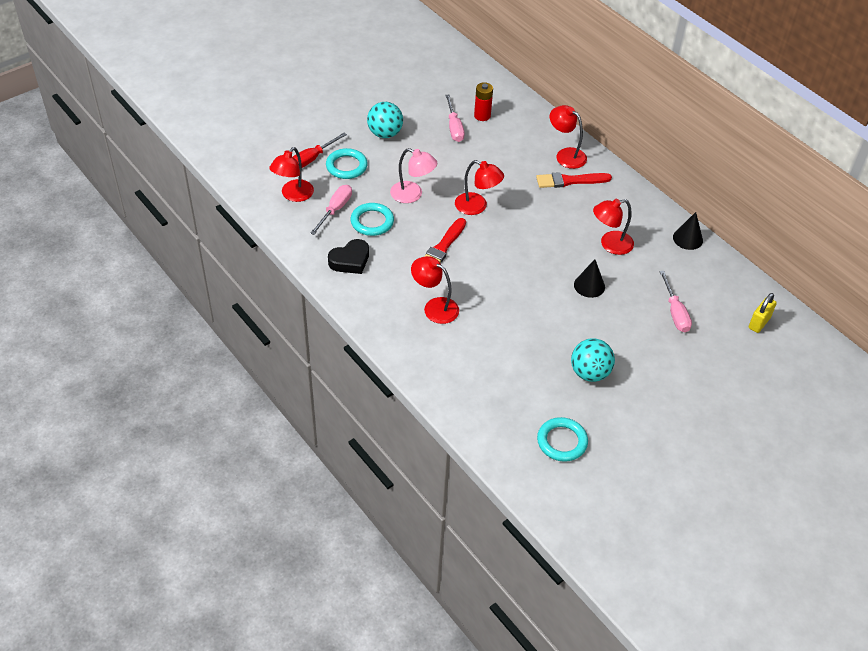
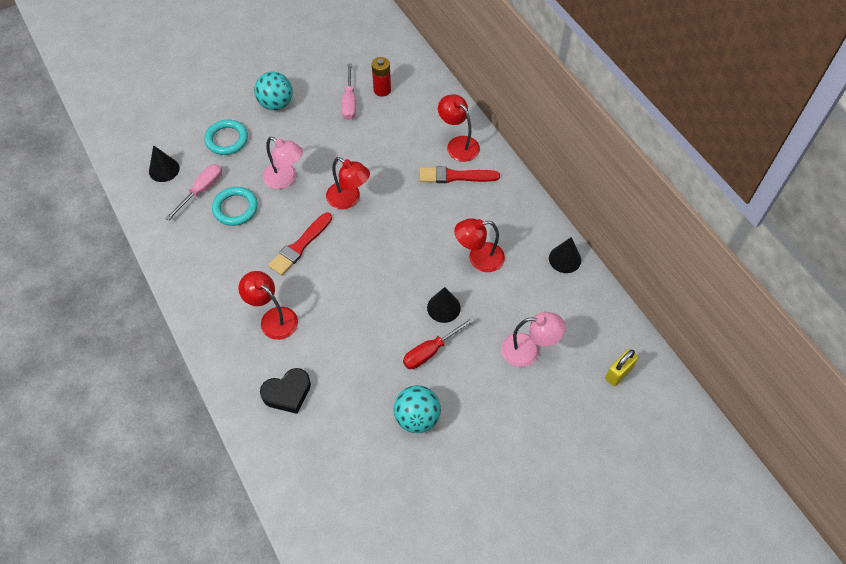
camera: 10 degrees right, 10 degrees up
(293, 195) = (164, 169): red lamp -> black cone
(312, 159) = (194, 128): red screwdriver -> red screwdriver (431, 351)
(350, 261) = (201, 253): black heart -> black heart (287, 393)
(562, 441) = (365, 501): turquoise ring -> none
(675, 312) = (528, 350): pink screwdriver -> pink lamp

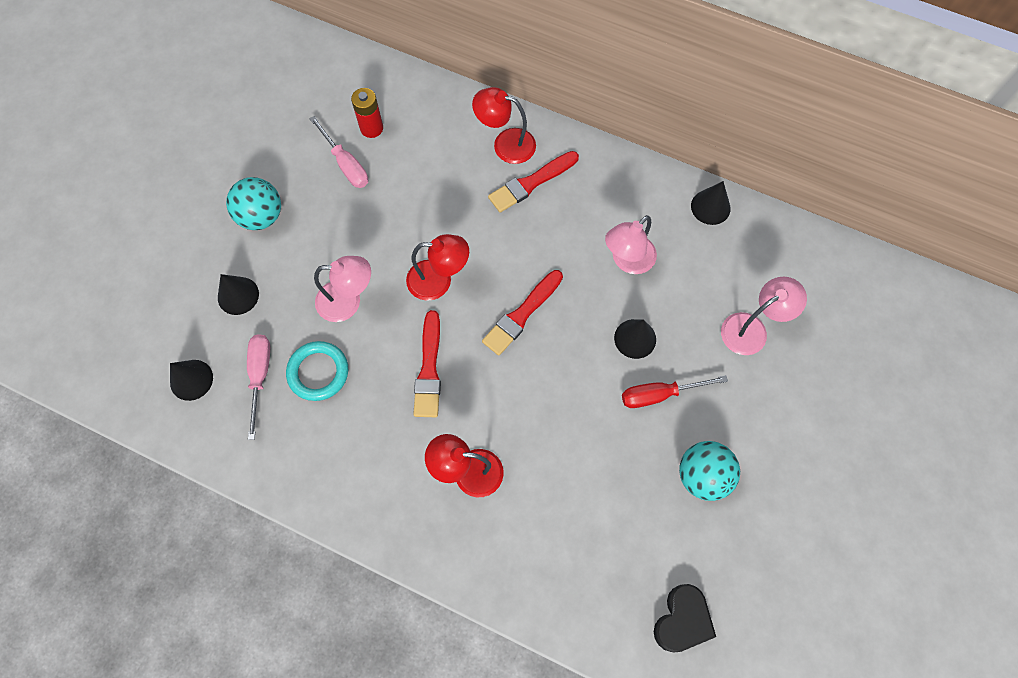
camera: 35 degrees left, 10 degrees up
(227, 139) = (238, 295): turquoise ring -> black cone
(287, 393) = (552, 544): black heart -> black heart (682, 620)
(383, 249) = (521, 315): none -> red brush
(431, 351) = (659, 394): red screwdriver -> red screwdriver turned 60 degrees clockwise
(478, 258) = (627, 261): red lamp -> pink lamp
(618, 373) = (850, 295): yellow padlock -> none

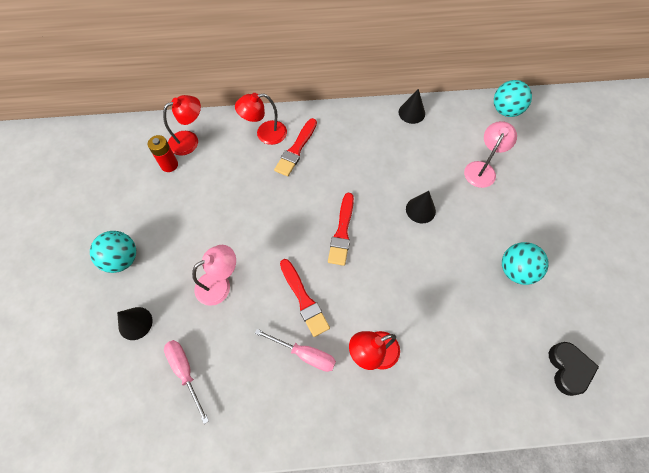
camera: 30 degrees left, 5 degrees down
(191, 380) = (132, 404): black cone -> none
(318, 372) = (227, 345): turquoise ring -> none
(346, 164) = (164, 196): pink screwdriver -> pink screwdriver (304, 354)
(439, 280) = (274, 238): red lamp -> red lamp (189, 140)
(627, 261) = (385, 166): pink lamp -> none
(659, 394) = (458, 235): red screwdriver -> none
(843, 267) = (505, 110): none -> turquoise ball

